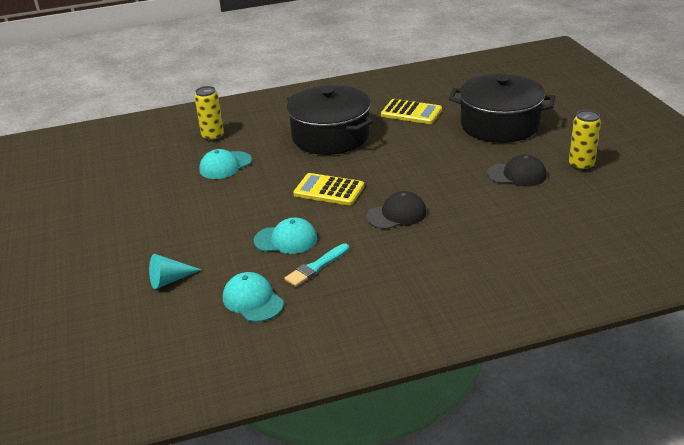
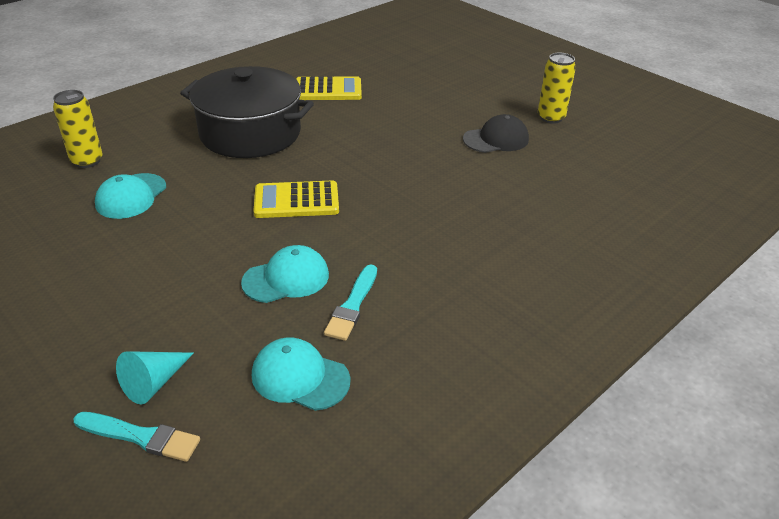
camera: 30 degrees left, 5 degrees up
(145, 306) = (141, 437): none -> turquoise brush
(397, 214) = (401, 213): black cap -> none
(499, 125) = (435, 88): black pot -> none

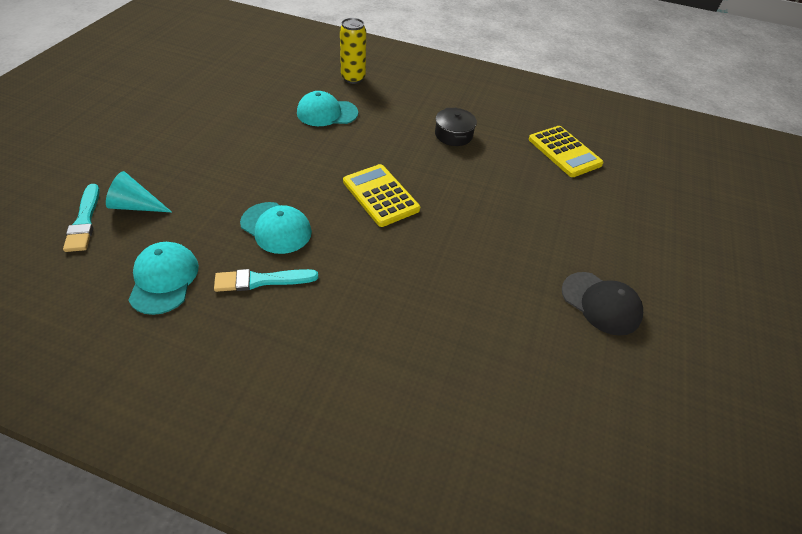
camera: 60 degrees right, 10 degrees up
(250, 133) = (453, 135): black pot -> black pot, size x0.42
(551, 118) = (699, 343): yellow can -> none

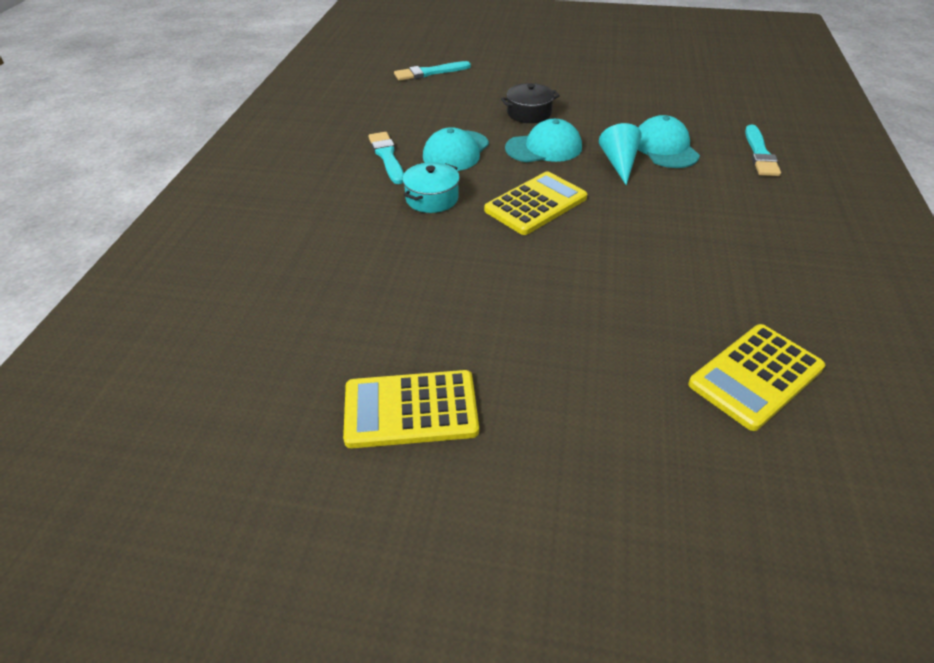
camera: 85 degrees right, 5 degrees down
(136, 206) = (455, 86): turquoise cone -> turquoise cone (619, 163)
(164, 279) = (377, 115): turquoise cap -> turquoise cap (544, 148)
(352, 257) = (432, 198): none -> turquoise pot
(353, 78) = (760, 154): yellow can -> turquoise brush
(453, 135) = (702, 249): black pot -> black pot (529, 113)
(601, 303) = (411, 410): black cap -> yellow calculator

